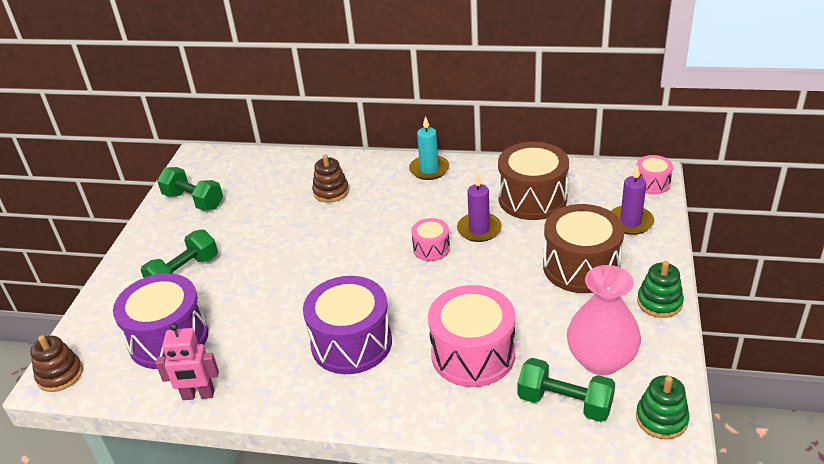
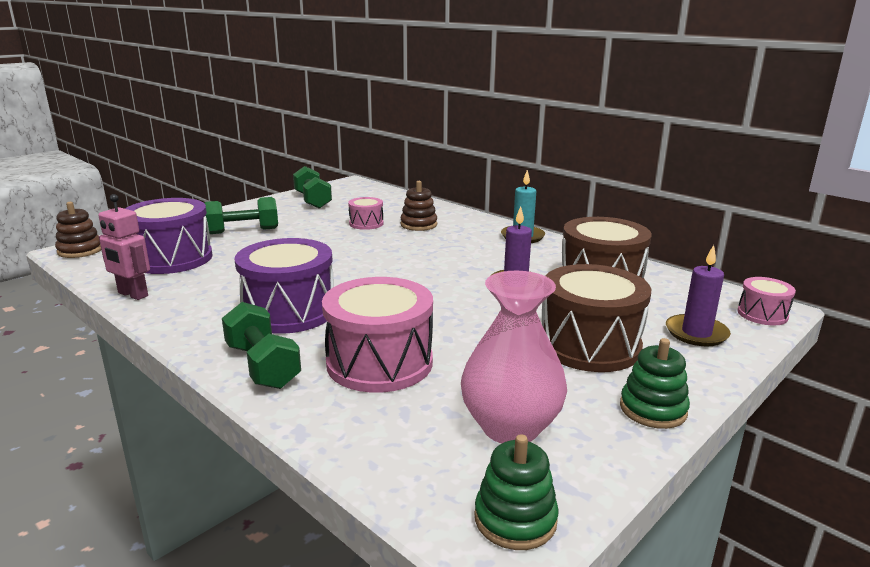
camera: 30 degrees right, 15 degrees down
(431, 248) = (451, 281): pink drum -> pink drum (366, 223)
(564, 403) = (416, 443): green dumbbell -> green dumbbell (262, 366)

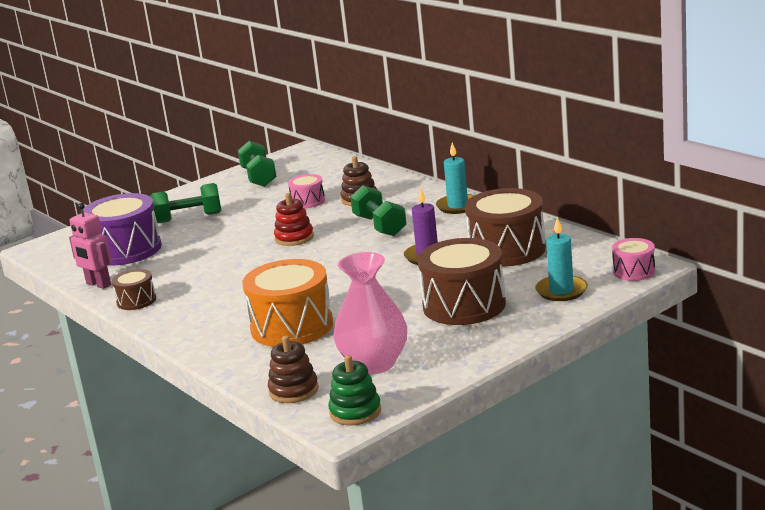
camera: 10 degrees right, 0 degrees up
(80, 250) = (45, 247): brown stacking toy -> brown stacking toy (293, 390)
(177, 317) = (136, 301): none -> brown drum
(262, 366) = (203, 333): green dumbbell -> green dumbbell (379, 226)
(289, 311) = (226, 291): purple drum -> none
(359, 257) = (294, 238): none -> red stacking toy
(379, 362) = (292, 326): pink drum -> orange drum
(653, 409) = (485, 348): green stacking toy -> none
(696, 333) = (561, 291): purple candle -> turquoise candle

